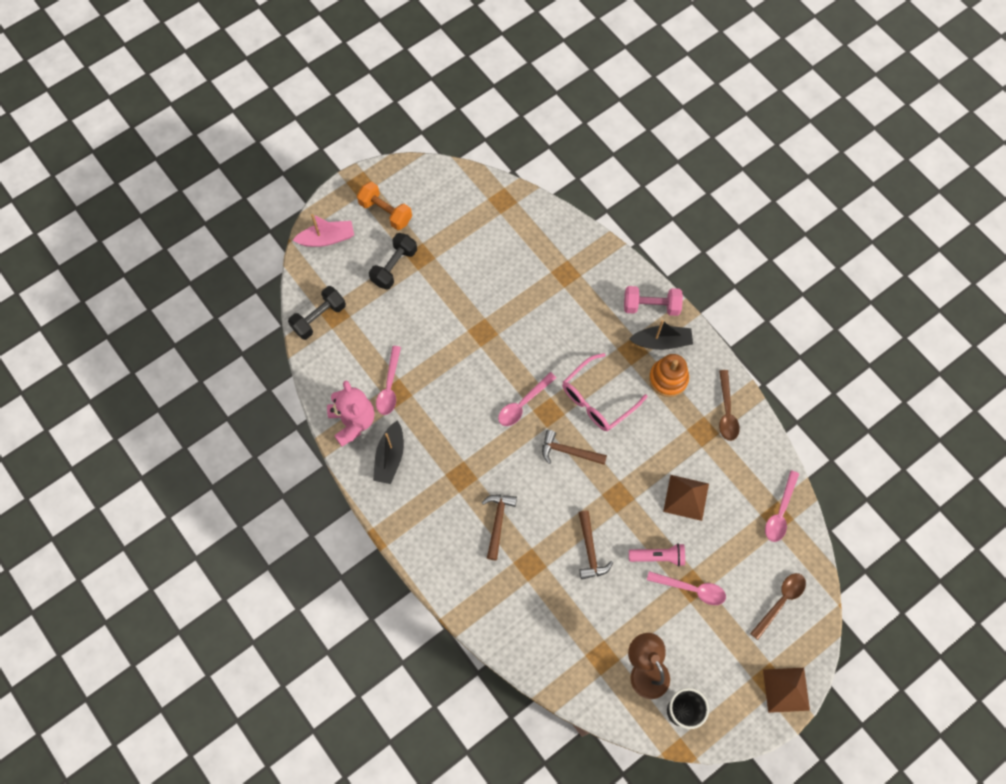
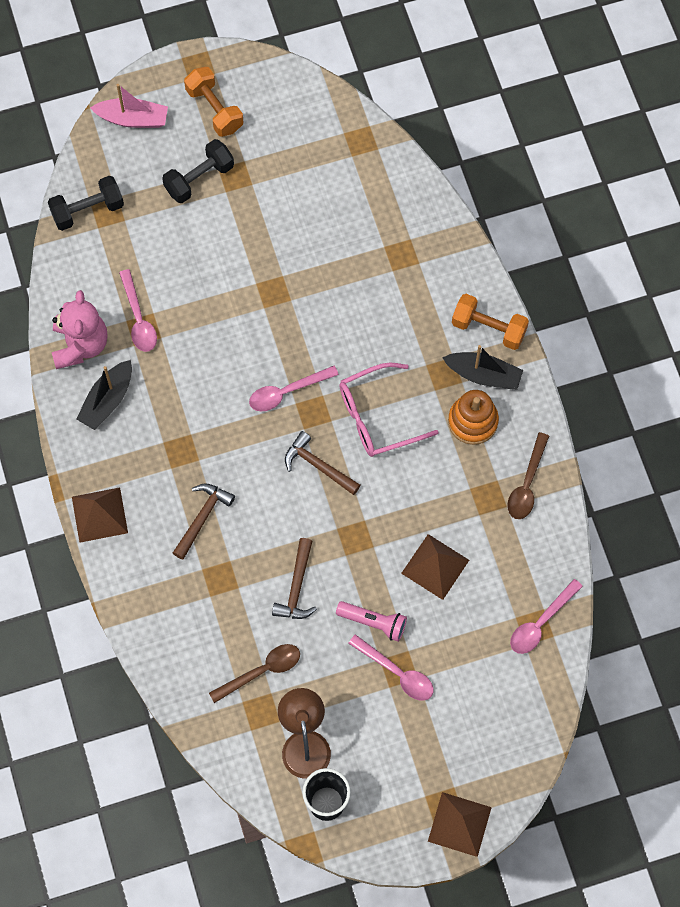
camera: 20 degrees right, 0 degrees up
(389, 386) = (138, 318): pink spoon -> pink spoon turned 45 degrees counterclockwise
(418, 548) = (99, 514): none -> brown pyramid
(651, 306) = (488, 328): pink dumbbell -> orange dumbbell
(780, 602) = (496, 724): brown spoon -> brown spoon (262, 671)

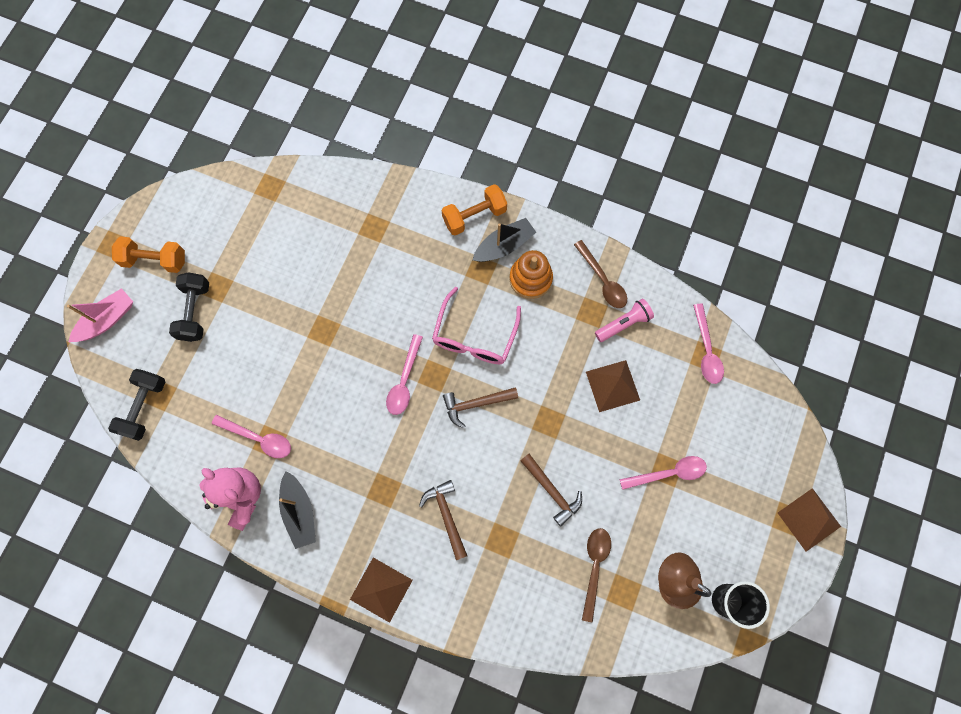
camera: 50 degrees left, 5 degrees up
(373, 622) = (620, 459): pink flashlight -> pink flashlight (623, 324)

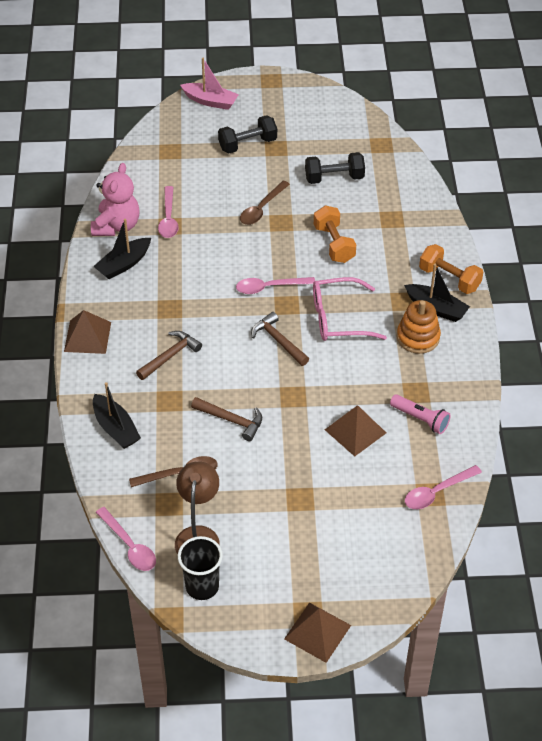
camera: 65 degrees right, 25 degrees down
(144, 407) = (155, 147): black dumbbell -> black dumbbell (334, 178)
(155, 260) = (274, 107): orange dumbbell -> orange dumbbell (334, 244)
(513, 607) = (116, 428): none -> black boat
(552, 491) = (231, 420): brown hammer -> brown hammer turned 90 degrees counterclockwise
(602, 280) = (452, 389): brown spoon -> brown spoon (261, 208)
(668, 473) = (297, 501): pink spoon -> pink spoon (129, 546)

